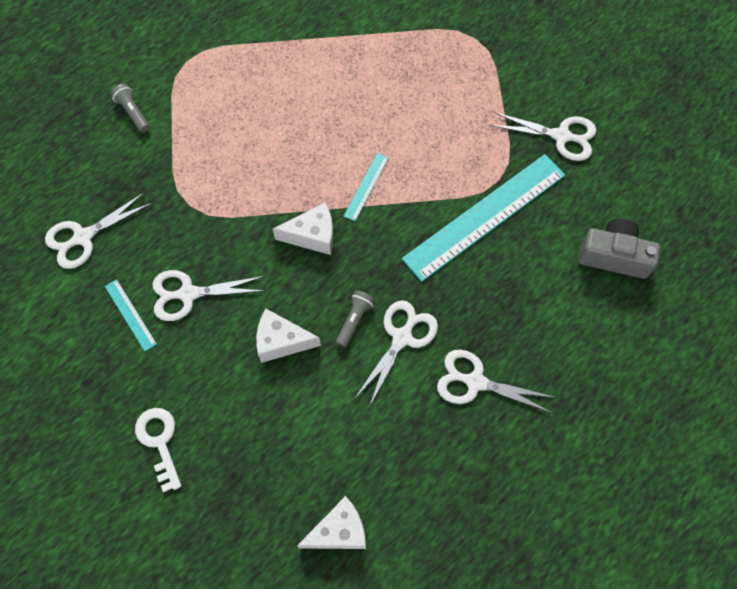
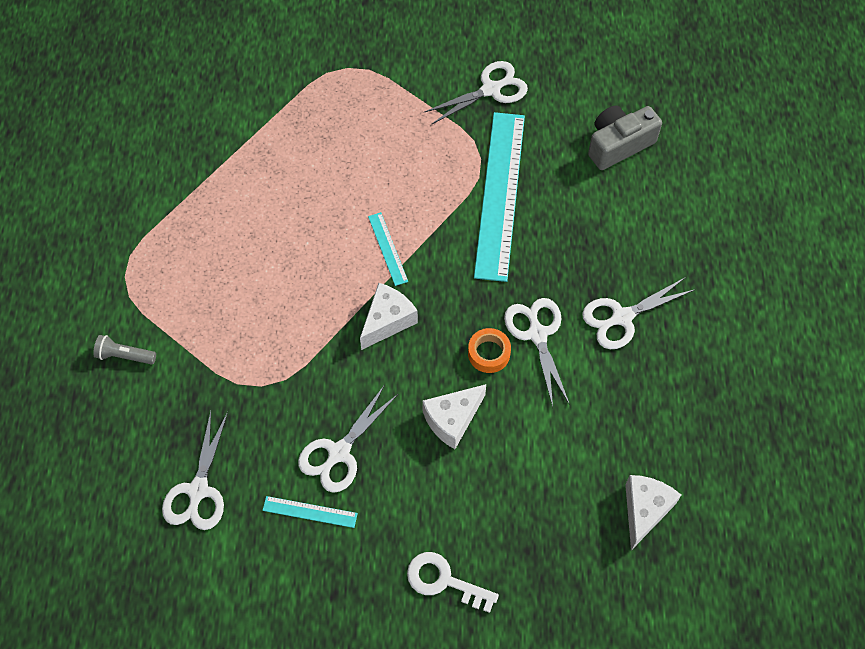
camera: 45 degrees left, 5 degrees down
(354, 320) = (489, 353): grey flashlight -> orange tape

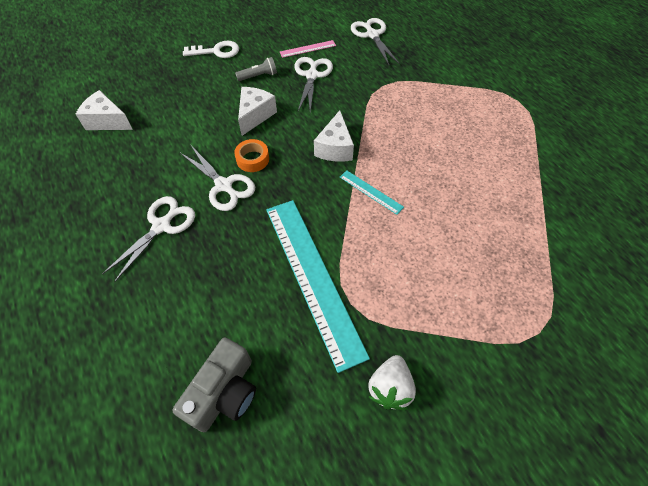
camera: 150 degrees right, 5 degrees down
(124, 356) = (471, 67): grey flashlight -> grey flashlight (258, 76)
(310, 512) = (308, 49): turquoise ruler -> pink ruler
(491, 89) = (390, 388): white scissors -> white strawberry
(644, 510) = (107, 121): white cheese -> white cheese turned 120 degrees clockwise

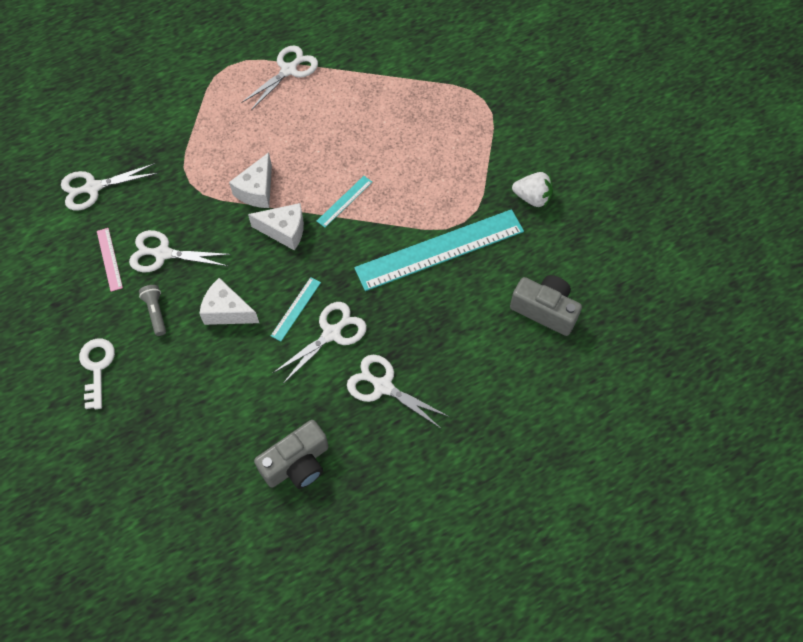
camera: 90 degrees left, 5 degrees up
(105, 166) = (297, 463): none -> grey camera
(107, 121) = (221, 480): white cheese -> white cheese (257, 190)
(252, 159) = (296, 308): orange tape -> turquoise ruler
(526, 143) = (289, 70): none -> white scissors

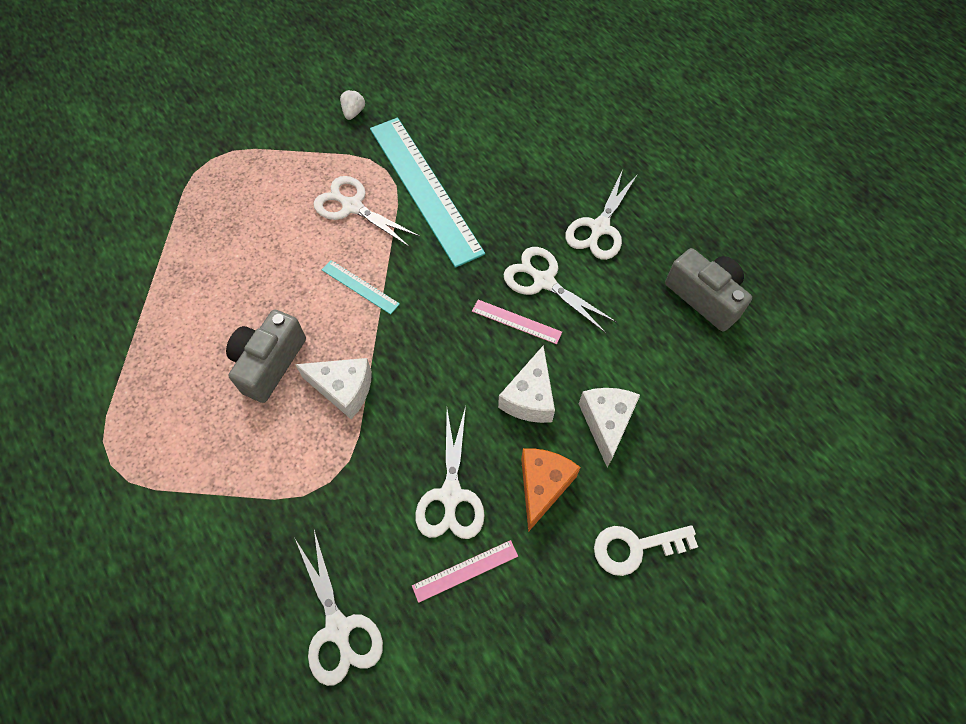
camera: 95 degrees left, 0 degrees up
(156, 312) = (542, 486): grey flashlight -> orange cheese
(284, 231) = (406, 348): white cheese -> white cheese (606, 423)
(289, 70) = (132, 378): white scissors -> white scissors (352, 206)
(296, 308) = (516, 321): turquoise ruler -> pink ruler
(532, 198) = (353, 112): white strawberry -> white strawberry, size x0.65
(545, 310) = (490, 101): grey camera -> grey camera (269, 363)

